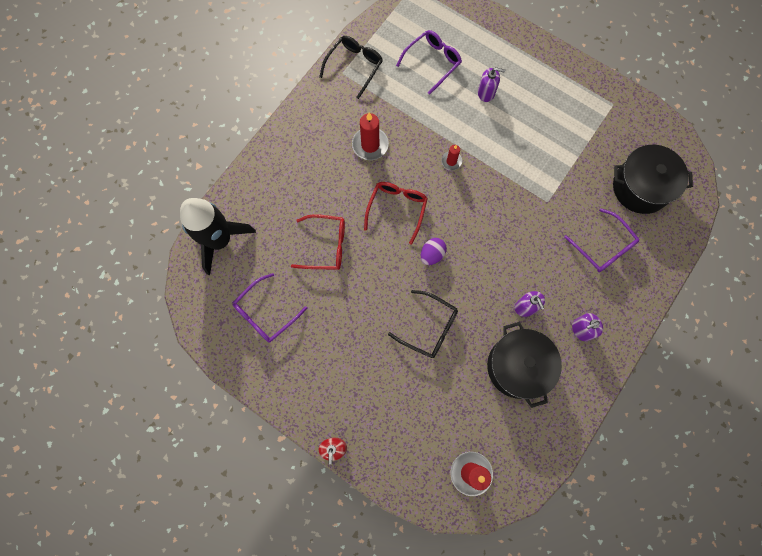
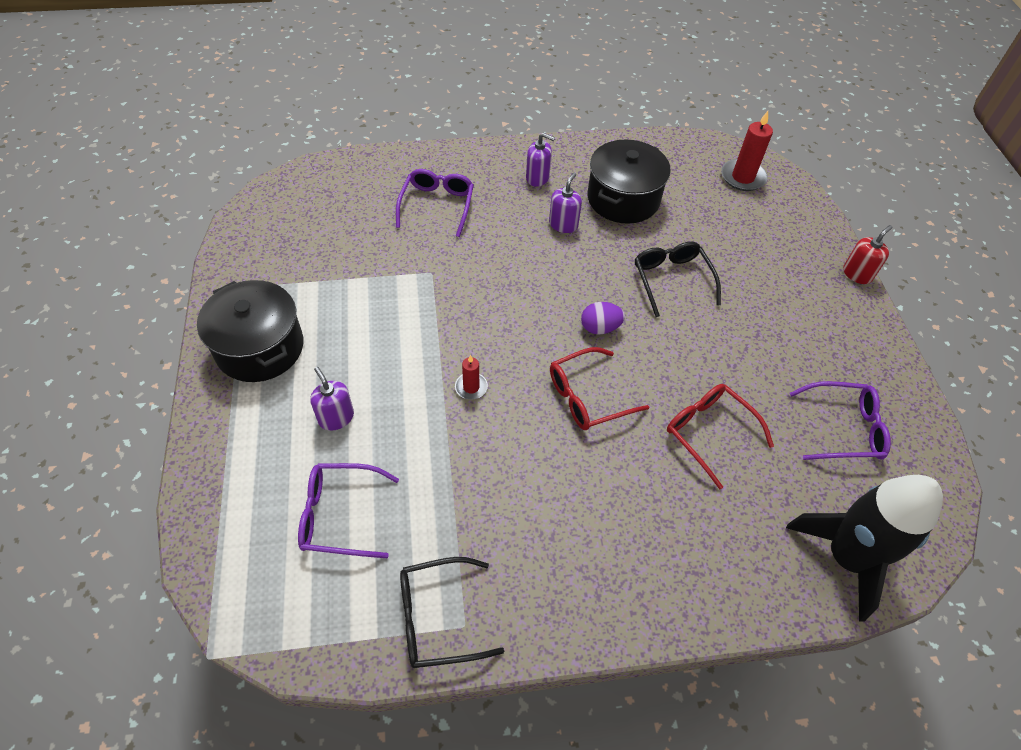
camera: 135 degrees left, 20 degrees down
(370, 145) = (539, 491): red candle -> none
(640, 187) = (338, 212): black pot -> black pot (260, 347)

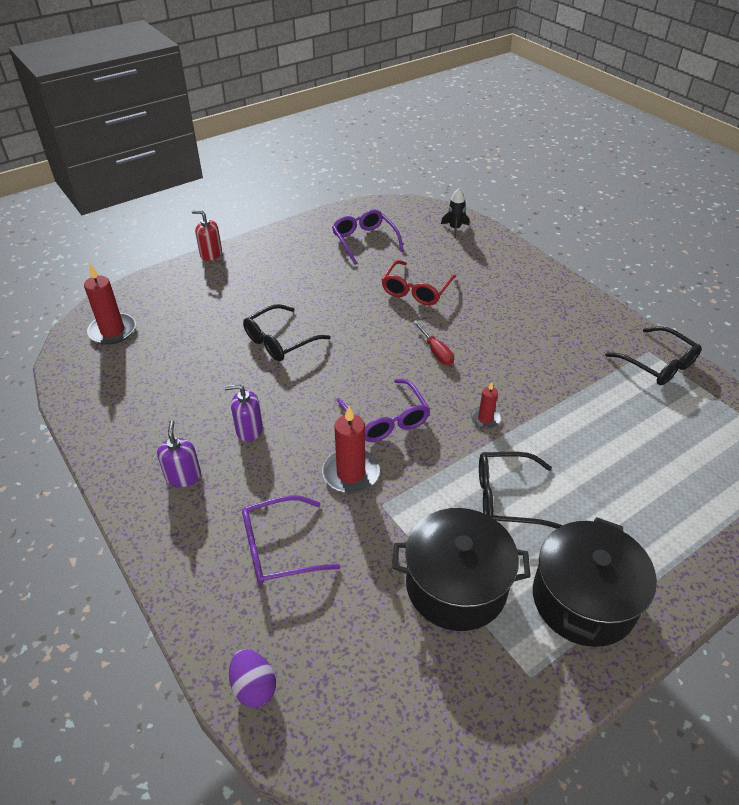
camera: 115 degrees left, 10 degrees down
(336, 417) = (591, 491): purple soap dispenser -> none
(340, 515) = (656, 444): purple glasses -> purple glasses (385, 419)
(377, 353) = (507, 498): none -> black glasses
(475, 267) = (351, 473): none -> red candle
(588, 396) = (436, 352): red glasses -> red screwdriver
(600, 328) = (364, 366): purple egg -> purple egg (254, 687)
(623, 199) = (185, 399): black pot -> black pot (456, 585)
(846, 557) = (455, 228): black rocket -> black rocket, size x0.43

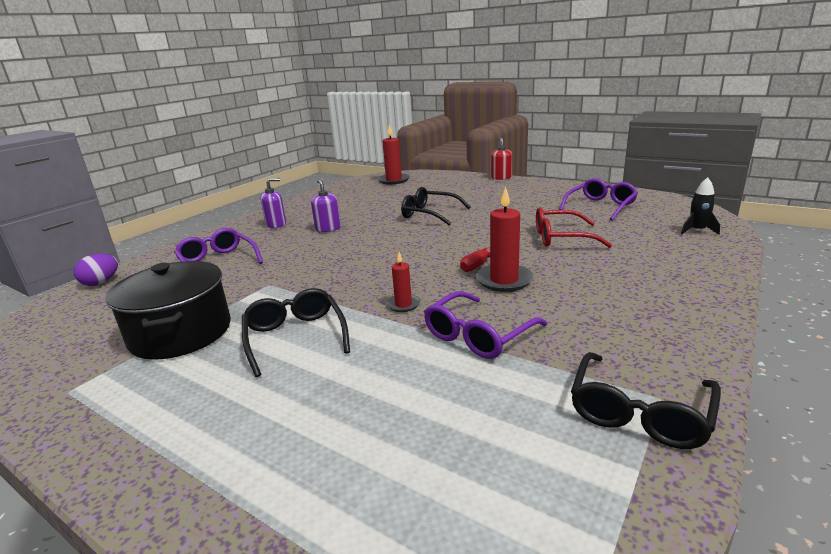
camera: 70 degrees right, 20 degrees down
(351, 473) = (299, 266): red candle -> red candle (504, 280)
(385, 419) = (370, 264): purple glasses -> purple glasses (478, 335)
(583, 599) = (157, 409): black pot -> none

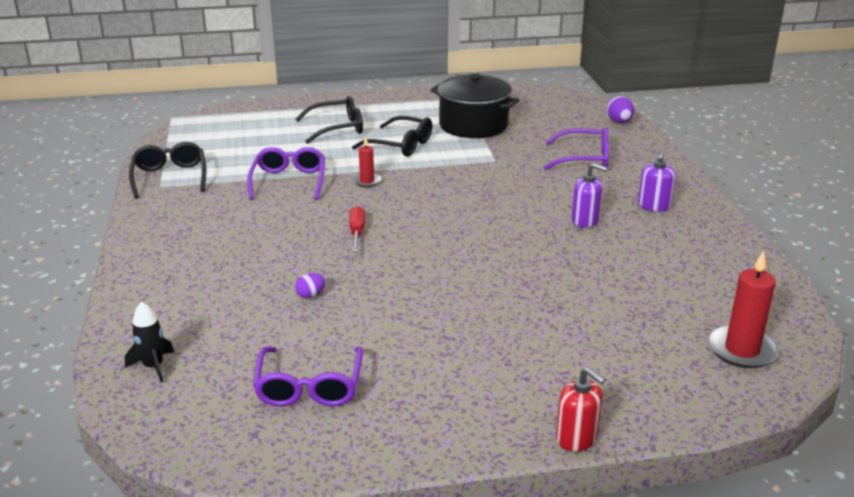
camera: 135 degrees right, 5 degrees up
(430, 214) = (520, 283): black glasses -> black glasses (337, 128)
(504, 280) = (316, 223): red candle -> none
(562, 238) = (311, 295): red glasses -> purple egg

